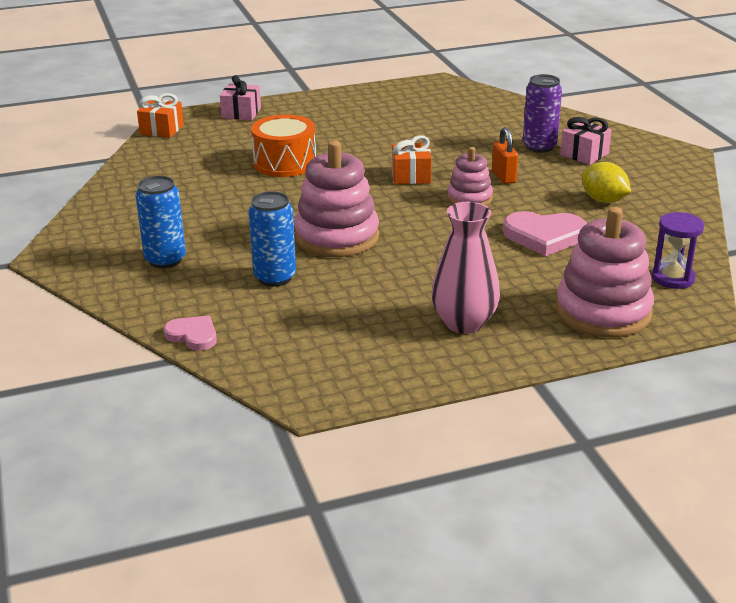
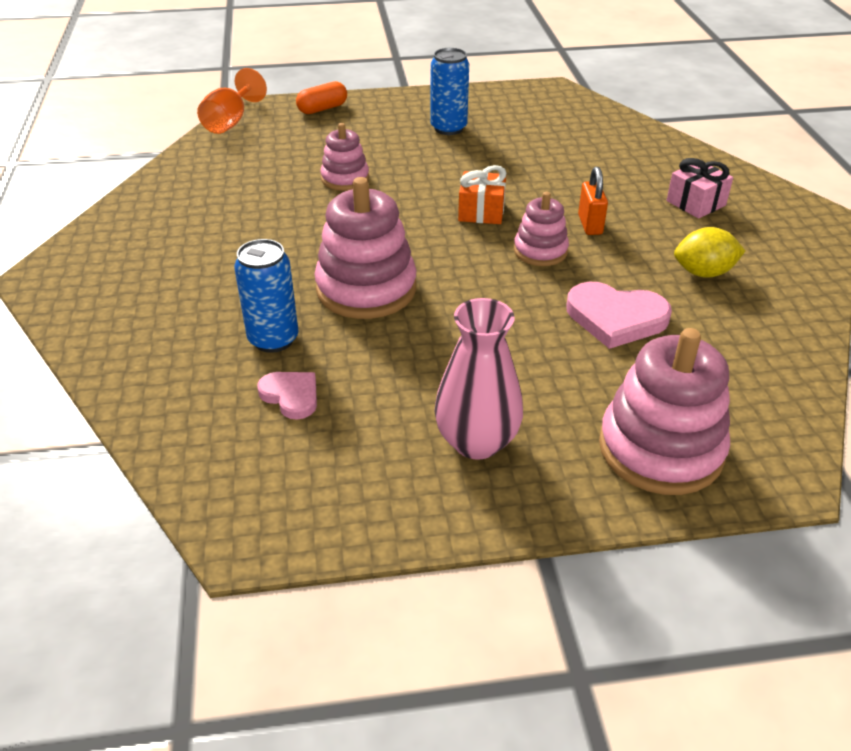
camera: 10 degrees right, 10 degrees up
(162, 130) = (230, 122): orange gift -> orange goblet
(165, 260) = (161, 297): blue can -> blue can (448, 128)
(193, 335) = (145, 414): pink heart -> pink heart (291, 396)
(241, 113) = (322, 109): pink gift -> orange capsule
(285, 163) = (345, 178): orange drum -> pink stacking toy
(539, 147) = (644, 187): purple can -> none
(603, 200) = (703, 273): yellow lemon -> yellow lemon turned 60 degrees counterclockwise
(673, 278) = (766, 405): purple hourglass -> none

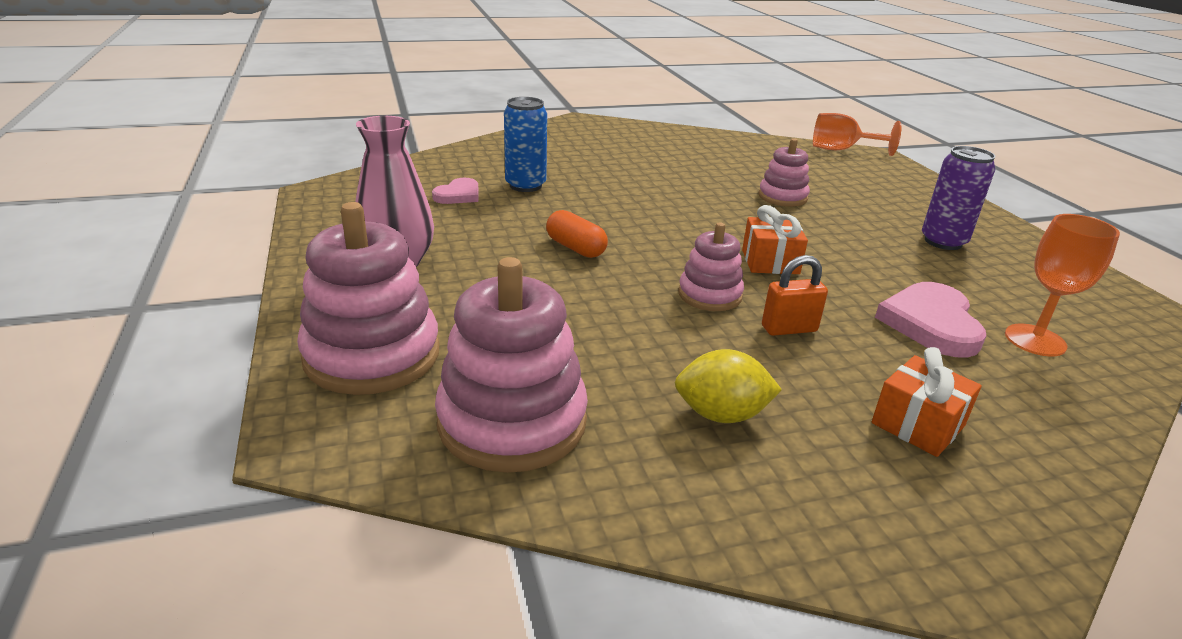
camera: 80 degrees right, 10 degrees down
(322, 109) = (911, 181): orange capsule -> orange capsule (575, 248)
(366, 289) = (603, 213): pink stacking toy -> pink stacking toy (512, 421)
(448, 128) = (943, 242): blue can -> purple can
(594, 138) = (1035, 340): none -> orange goblet
(616, 318) = (594, 339): pink heart -> pink heart (931, 323)
(696, 203) = (918, 424): pink gift -> orange gift
(703, 273) = (721, 415): yellow lemon -> yellow lemon turned 75 degrees counterclockwise

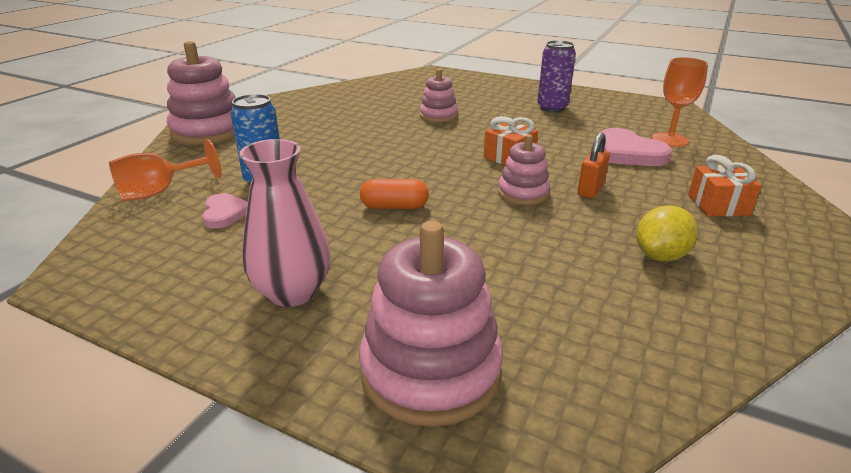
camera: 45 degrees left, 0 degrees up
(512, 421) = (598, 340): pink stacking toy -> pink stacking toy (208, 131)
(841, 150) = (410, 75): orange goblet -> orange goblet (160, 192)

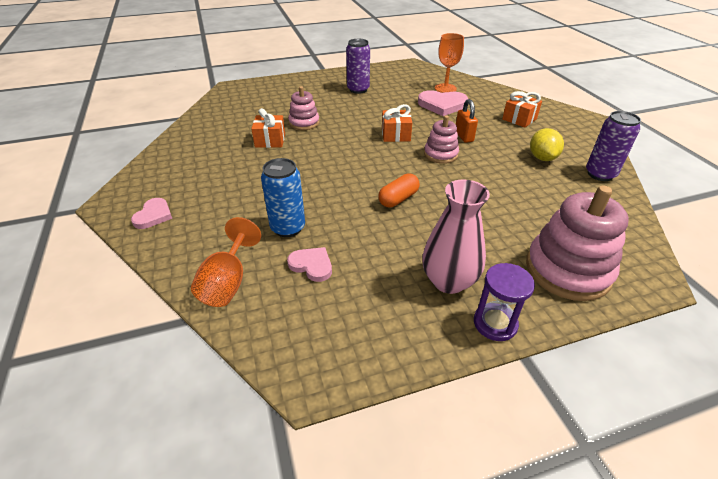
camera: 45 degrees left, 10 degrees up
(208, 131) = (153, 215): pink stacking toy -> pink heart
(252, 352) = (495, 323): none -> purple hourglass
(382, 117) = (270, 140): none -> orange gift
(723, 317) = (600, 174): none -> purple can

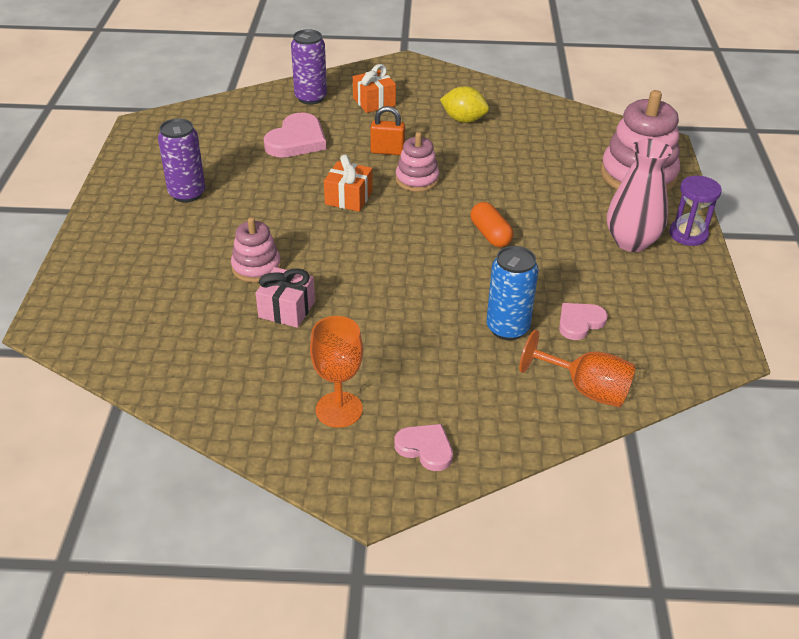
camera: 70 degrees left, 0 degrees up
(270, 140) = (287, 309): orange gift -> pink gift
(445, 88) = (250, 123): orange goblet -> orange goblet (339, 409)
(600, 174) = (511, 101): purple can -> purple can (310, 98)

